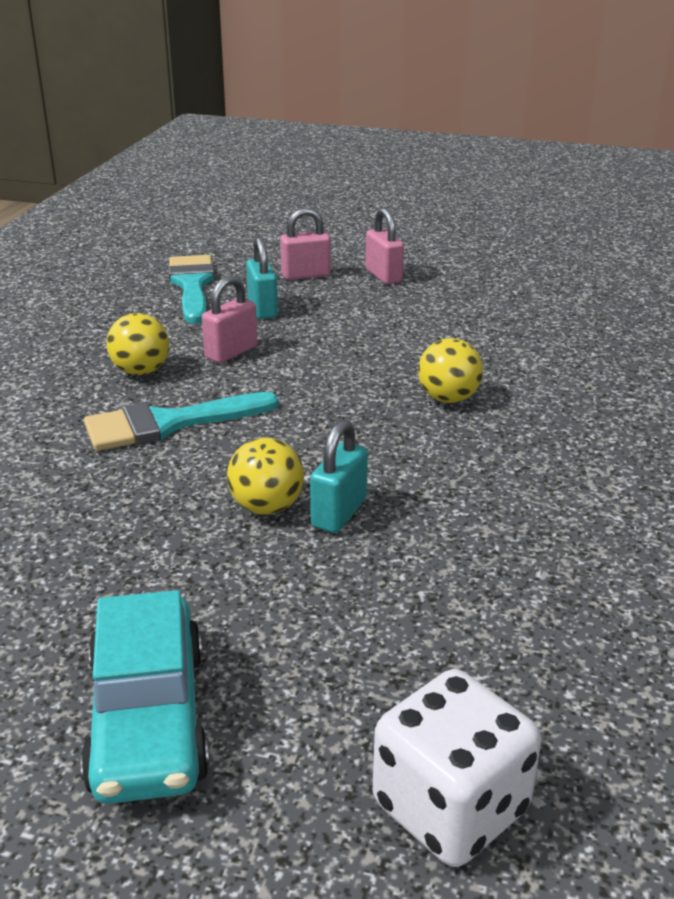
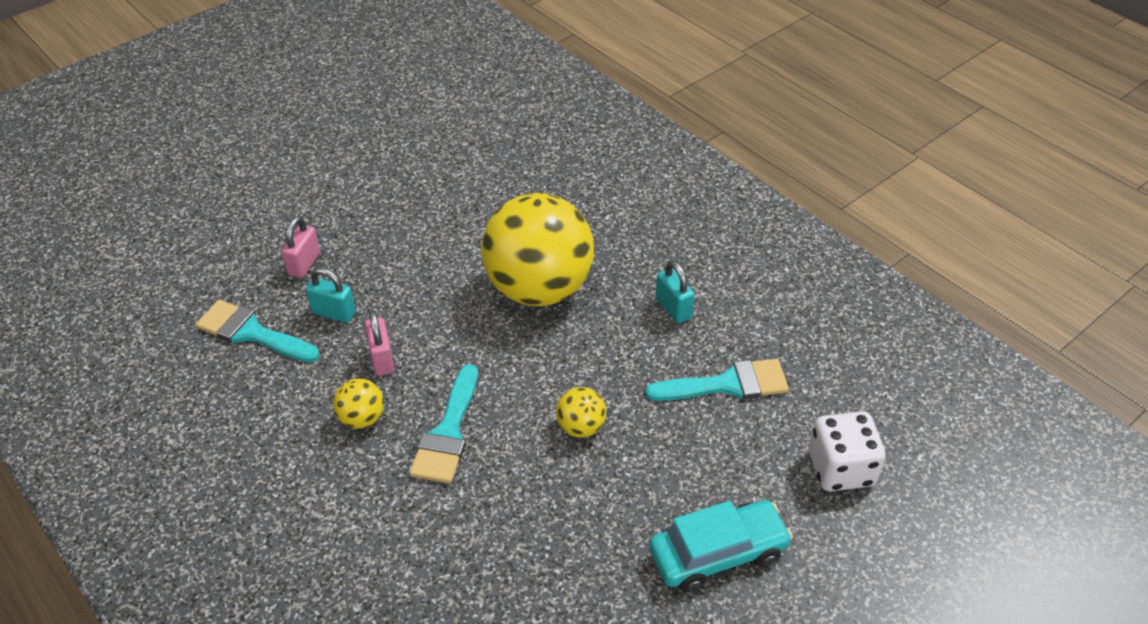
camera: 55 degrees left, 15 degrees up
(148, 719) = (718, 553): turquoise car -> turquoise car turned 45 degrees counterclockwise
(339, 513) = (612, 399): turquoise padlock -> turquoise padlock (673, 308)
(383, 276) = (350, 226): pink padlock -> none
(448, 398) = (539, 288): yellow ball -> yellow ball, size x2.45
(480, 603) = (727, 384): none -> turquoise brush

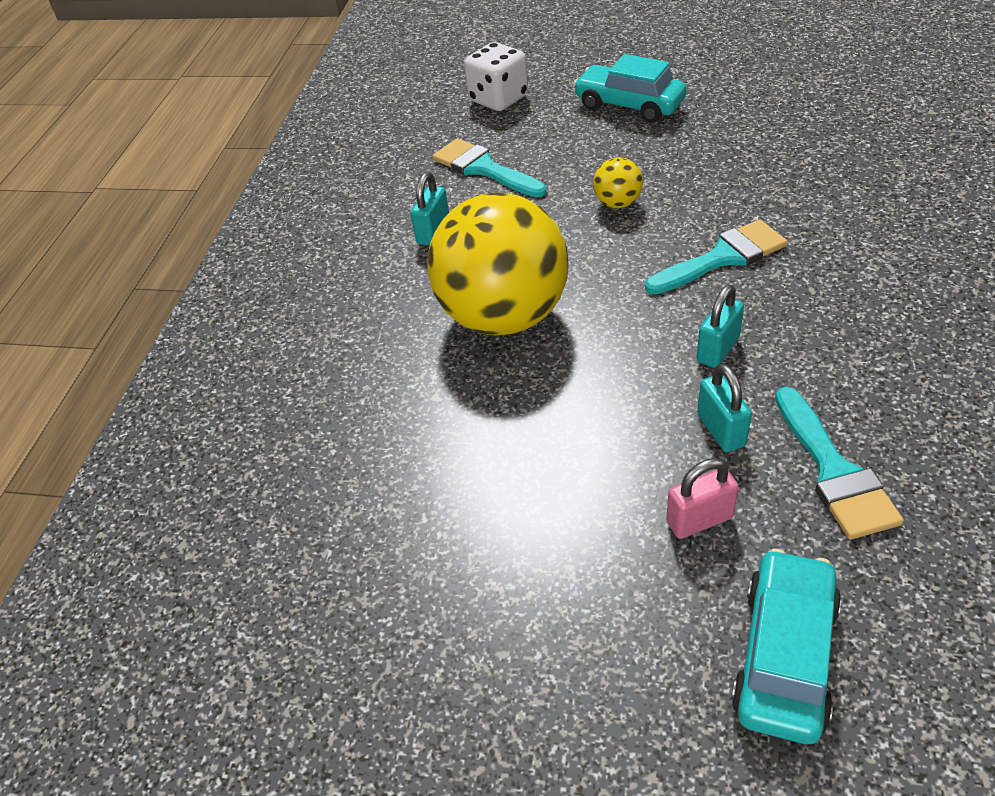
camera: 125 degrees left, 0 degrees up
(218, 240) = (784, 655): none -> turquoise car
(362, 418) = (786, 311): yellow ball -> none
(382, 359) = (718, 349): pink padlock -> turquoise padlock

